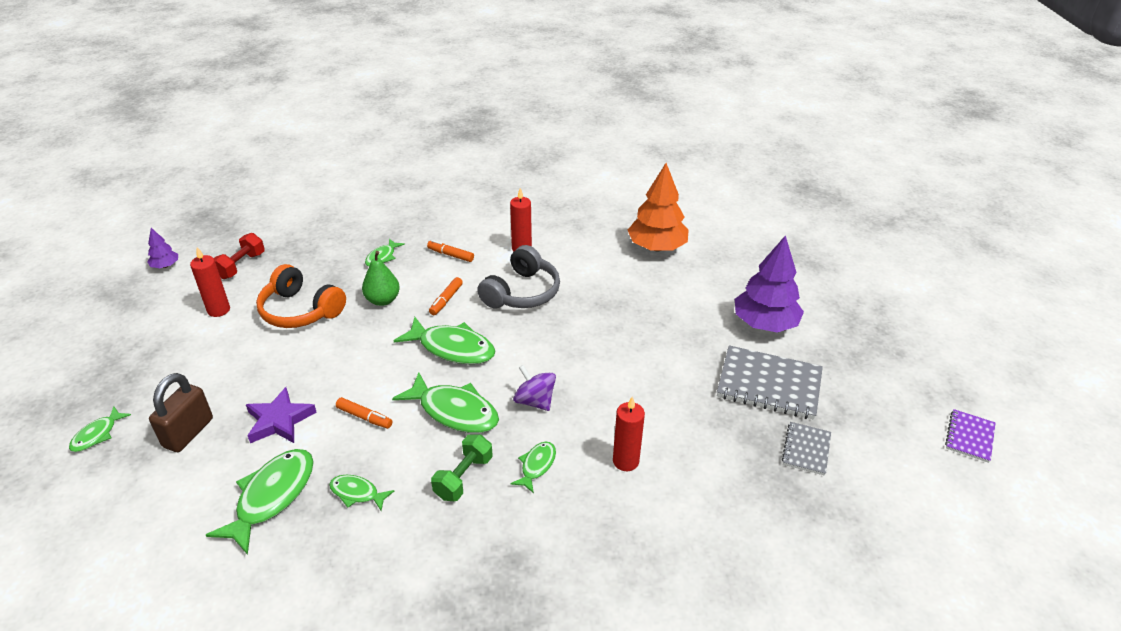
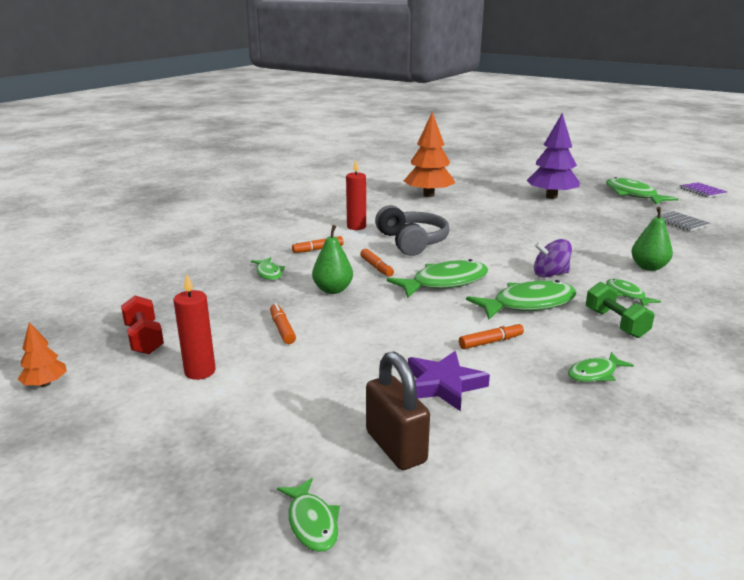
camera: 50 degrees left, 15 degrees down
(165, 266) = (45, 384): purple tree -> orange tree
(272, 497) = (560, 420): green fish -> green fish (633, 195)
(300, 310) = (282, 329): orange headphones -> orange marker
(625, 461) = (648, 267): red candle -> green pear
(769, 385) = (611, 213): grey notebook -> none

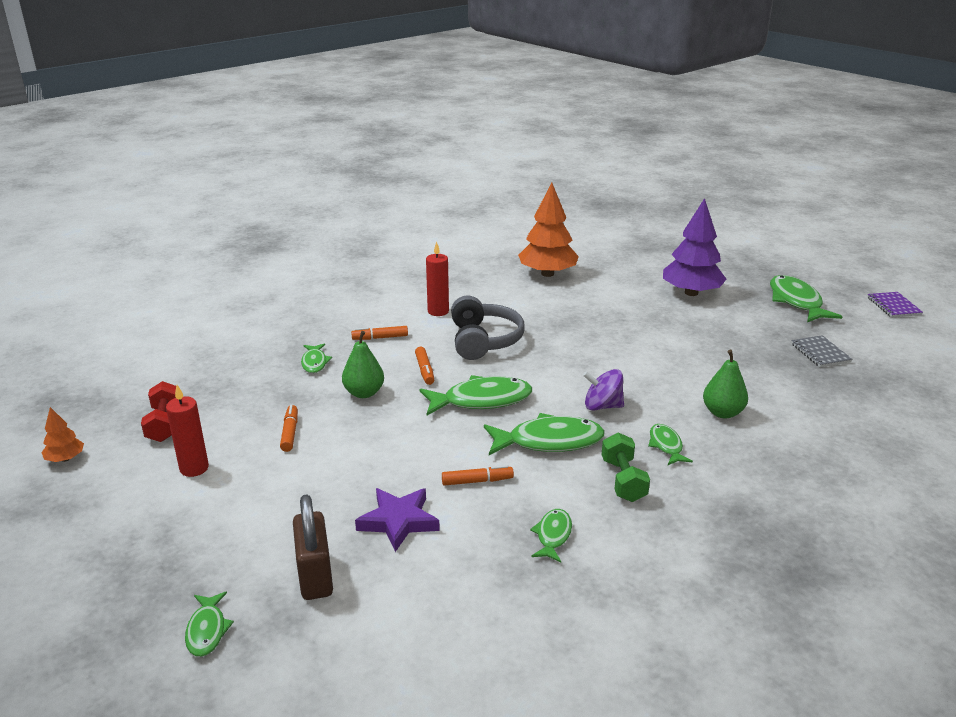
camera: 15 degrees right, 5 degrees up
(594, 373) = (553, 535): green fish -> green fish turned 120 degrees clockwise

